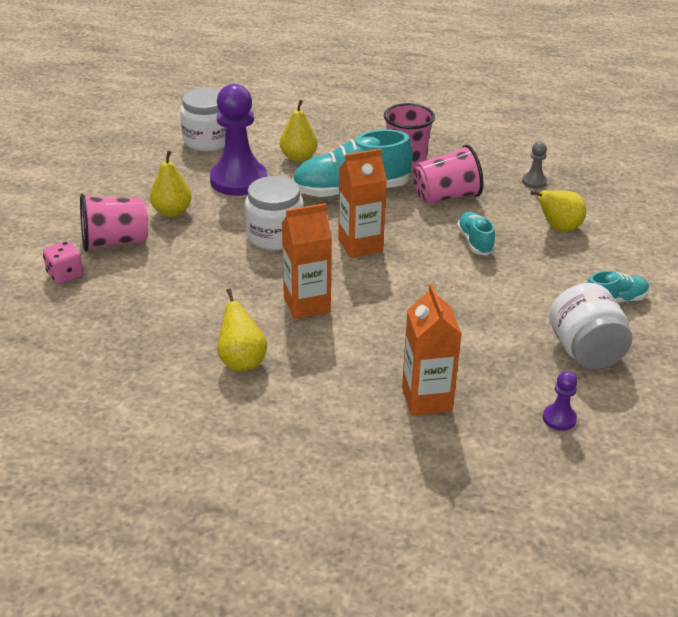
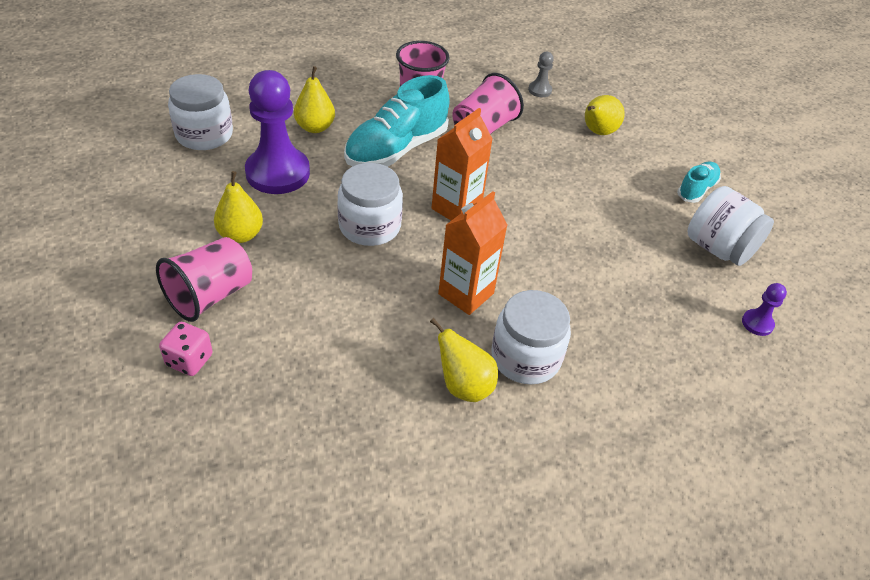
camera: 35 degrees left, 10 degrees up
(311, 363) = (525, 357): none -> white jar
(427, 399) = (650, 351): orange carton -> none
(475, 242) = (547, 169): turquoise shoe -> none

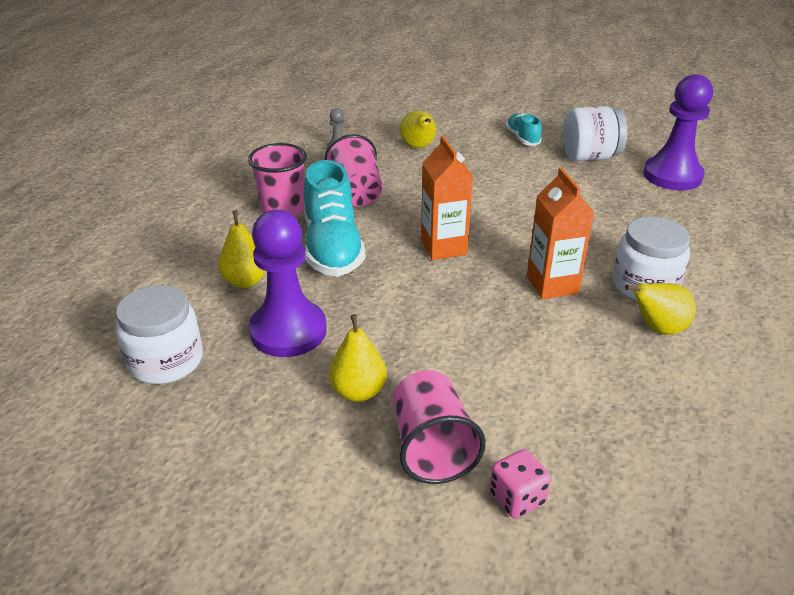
camera: 50 degrees left, 10 degrees down
(369, 226) = (422, 303): white jar -> none
(757, 323) = (672, 176): purple pawn -> purple pawn, size x2.30

